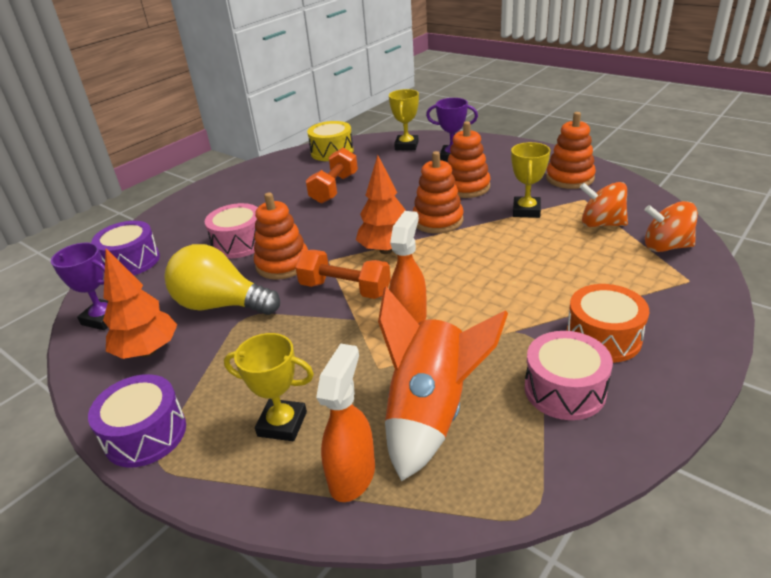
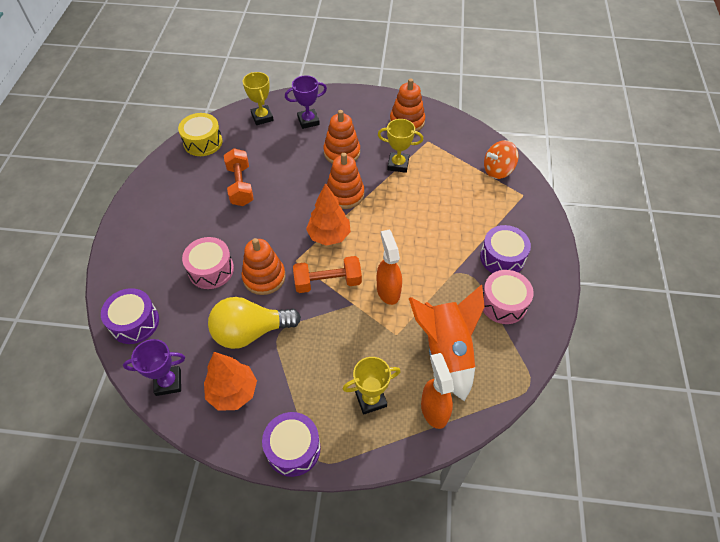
camera: 35 degrees left, 20 degrees up
(526, 211) = (398, 164): yellow trophy -> yellow trophy turned 60 degrees counterclockwise
(601, 224) = (451, 162): orange spinning top -> none
(603, 337) = (502, 257): orange drum -> purple drum

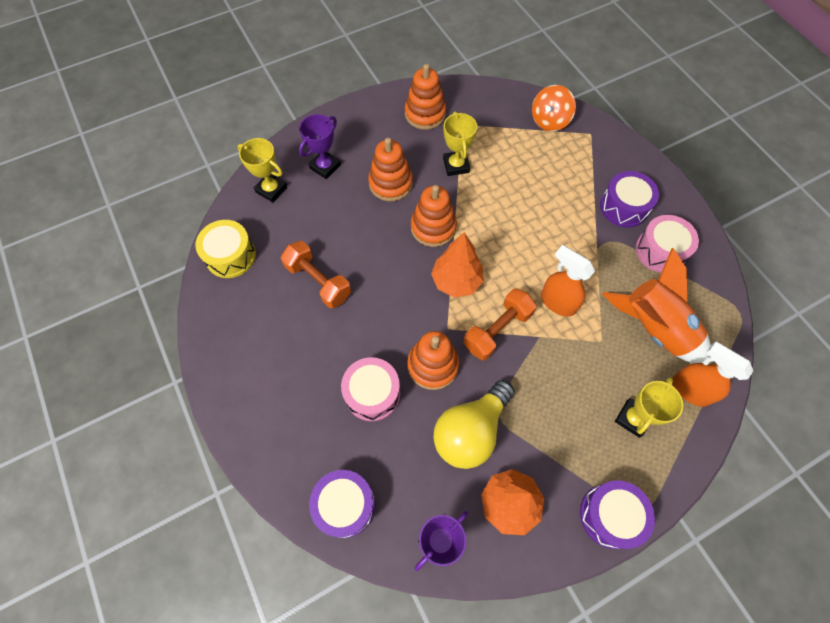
camera: 35 degrees left, 10 degrees up
(398, 164) = (456, 165): yellow trophy -> yellow trophy turned 75 degrees counterclockwise

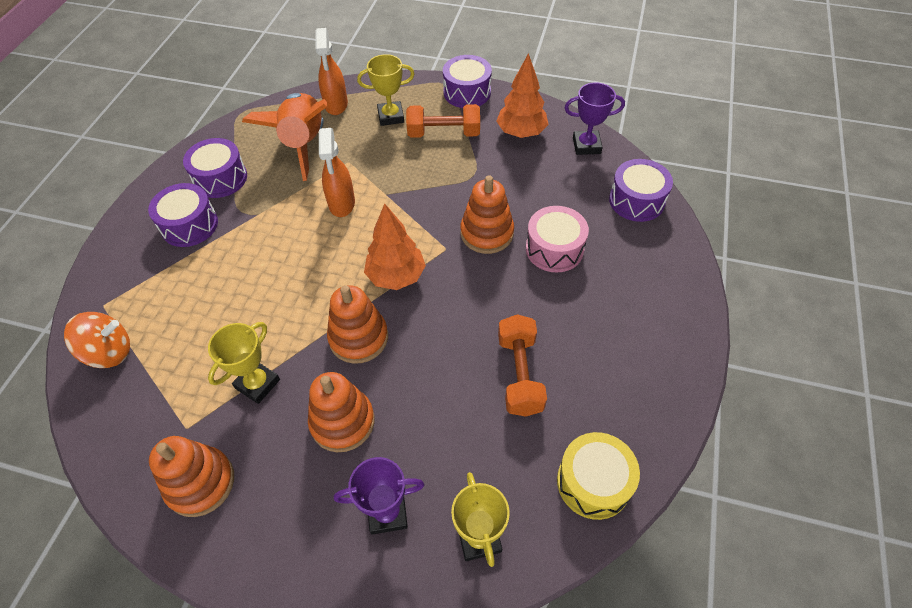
camera: 135 degrees left, 10 degrees down
(470, 431) = (504, 179): yellow light bulb -> none
(497, 330) = (410, 220): orange dumbbell -> orange dumbbell (444, 133)
(660, 251) = (220, 178): pink drum -> purple drum

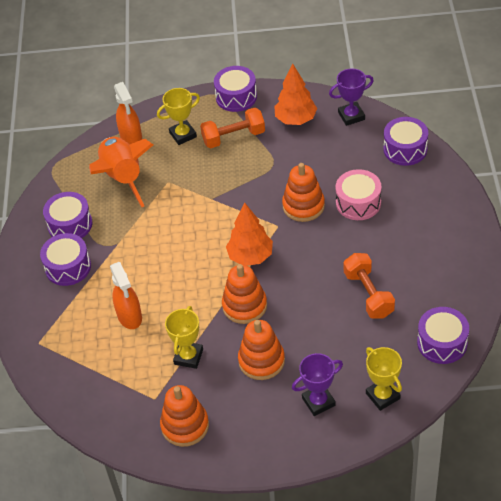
camera: 15 degrees left, 5 degrees down
(109, 352) = (66, 371): orange spinning top -> none
(342, 204) = (180, 216): orange spray bottle -> orange spray bottle (130, 317)
(593, 482) = (442, 343): yellow drum -> purple drum

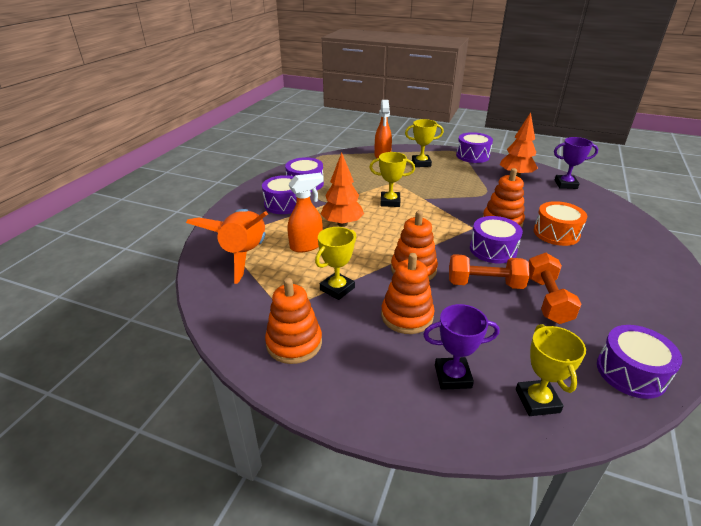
camera: 20 degrees right, 15 degrees down
(123, 178) = (362, 172): orange rocket -> orange rocket (244, 254)
(130, 317) = (307, 245): orange spray bottle -> orange spray bottle turned 120 degrees counterclockwise
(179, 219) = (390, 202): none -> yellow trophy
(233, 137) = (460, 173): orange dumbbell -> orange dumbbell (485, 284)
(250, 256) = (437, 239): orange tree -> orange tree (342, 224)
(358, 203) = (556, 233): pink drum -> orange drum
(405, 149) = (612, 213): purple drum -> purple drum (493, 249)

